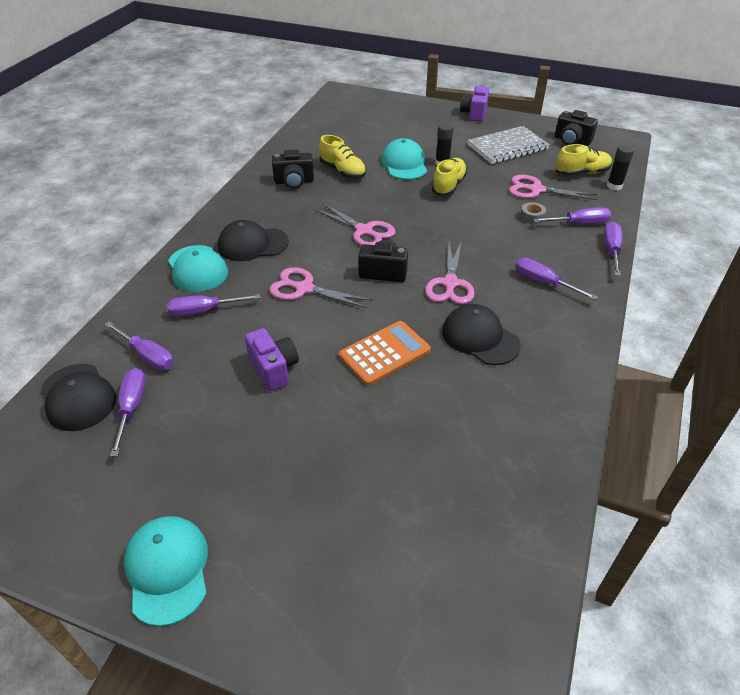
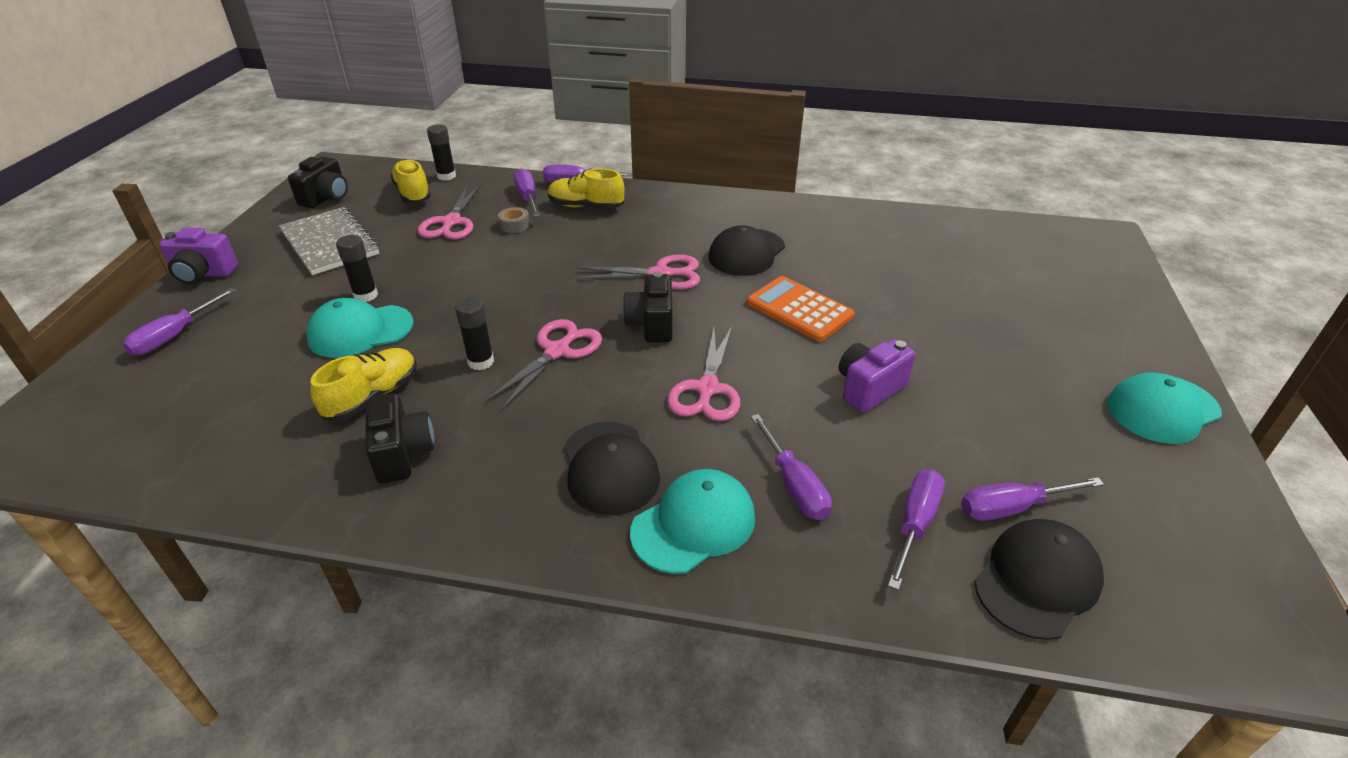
camera: 100 degrees left, 5 degrees down
(362, 203) = (481, 362): none -> black glue stick
(448, 185) = (434, 286): yellow shoe -> yellow shoe (586, 206)
(544, 283) = (643, 218): purple screwdriver -> purple screwdriver (175, 336)

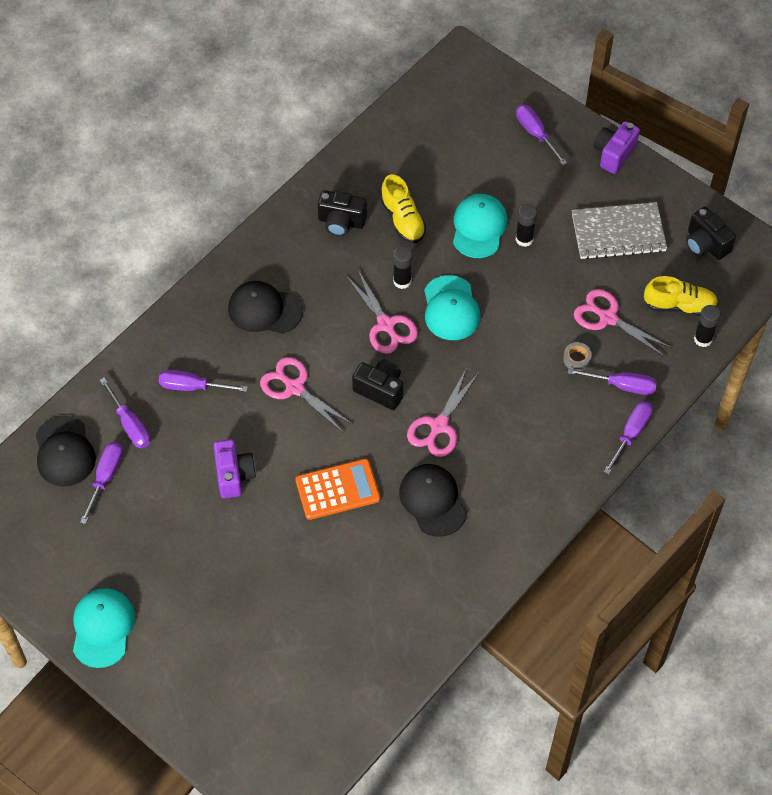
camera: 120 degrees right, 20 degrees up
(586, 206) = (580, 422): yellow shoe -> none
(693, 524) = (201, 328): turquoise cap -> turquoise cap (451, 308)

